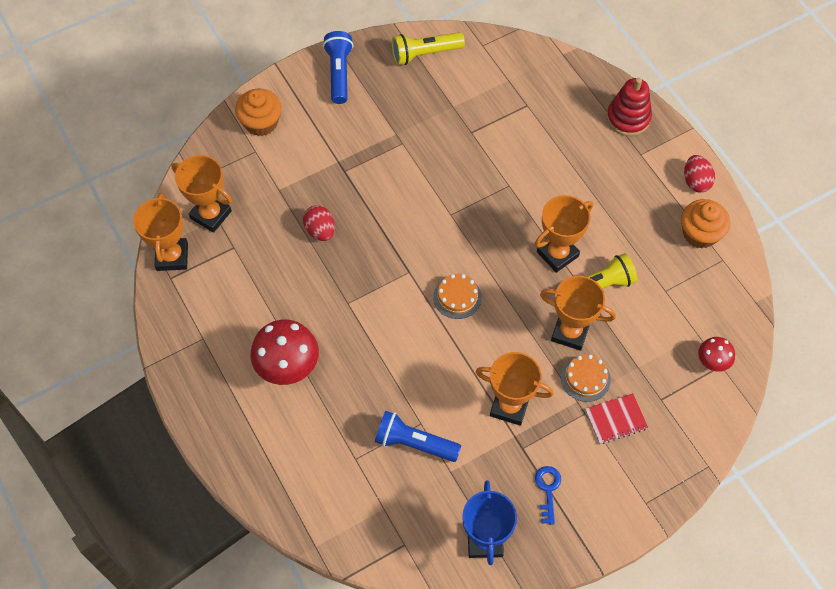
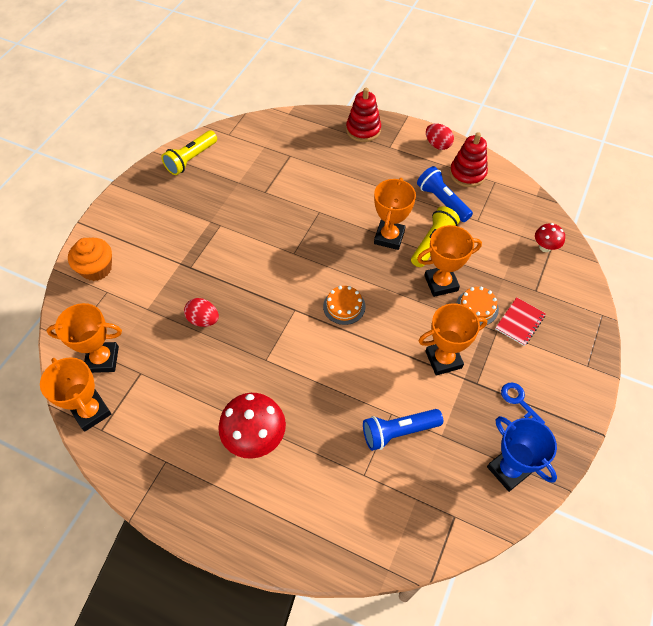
camera: 35 degrees left, 5 degrees down
(339, 73) = (135, 203): blue flashlight -> blue flashlight (442, 201)
(700, 233) = (467, 174): orange cupcake -> red stacking toy

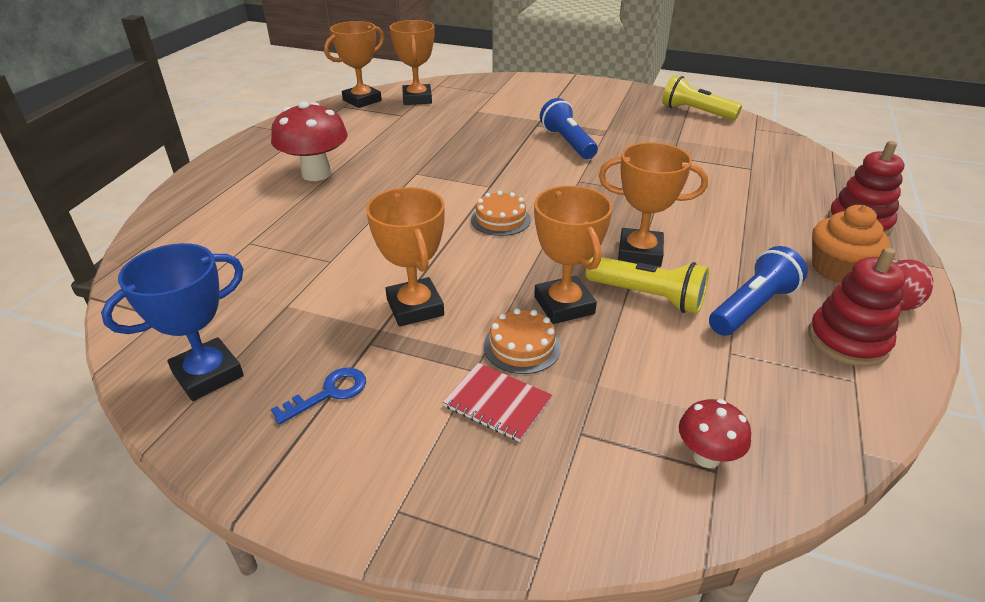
camera: 85 degrees right, 20 degrees down
(96, 269) = (521, 86): orange cupcake -> orange cupcake (838, 269)
(203, 320) = (467, 137): red egg -> none
(398, 432) = (301, 267): blue flashlight -> blue flashlight (567, 142)

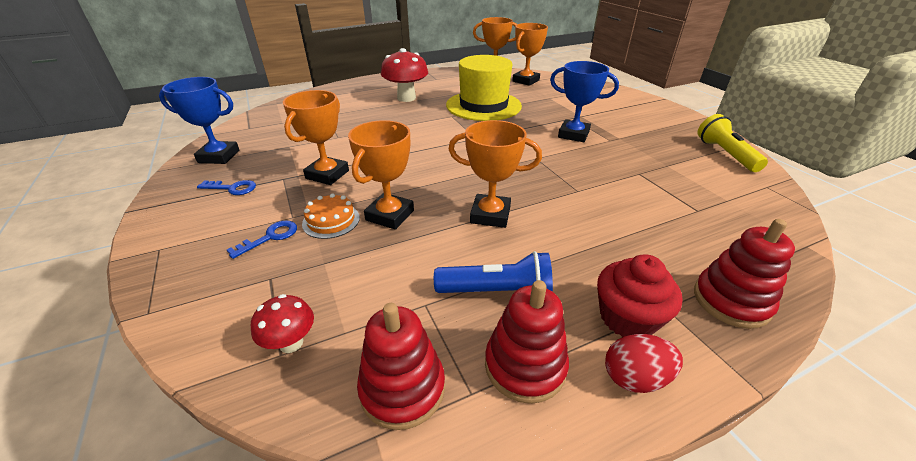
camera: 45 degrees right, 0 degrees up
(428, 146) = (483, 105): none -> yellow hat
(497, 403) = (270, 237): red notebook -> blue key
(500, 219) = (447, 156): orange cake -> none
(567, 142) = (573, 134): blue flashlight -> blue trophy
(640, 253) = (490, 215): orange trophy -> orange trophy turned 45 degrees counterclockwise
(648, 296) = (443, 240): yellow flashlight -> none
(822, 413) = (402, 388): none -> red stacking toy
(838, 269) = (627, 318): orange cupcake -> red cupcake

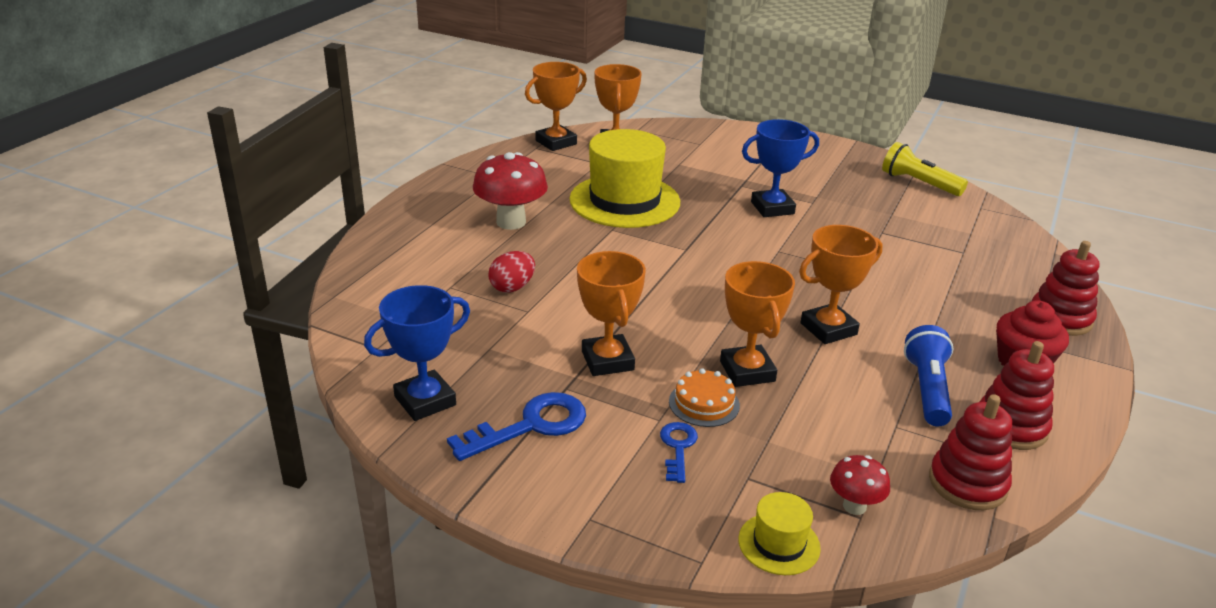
camera: 40 degrees left, 5 degrees down
(202, 334) = (779, 544): none -> yellow hat
(232, 188) = (531, 426): blue key -> blue key, size x1.71
(497, 292) = (927, 389): blue flashlight -> blue flashlight turned 45 degrees counterclockwise
(635, 377) = (1070, 397): red egg -> red egg (512, 287)

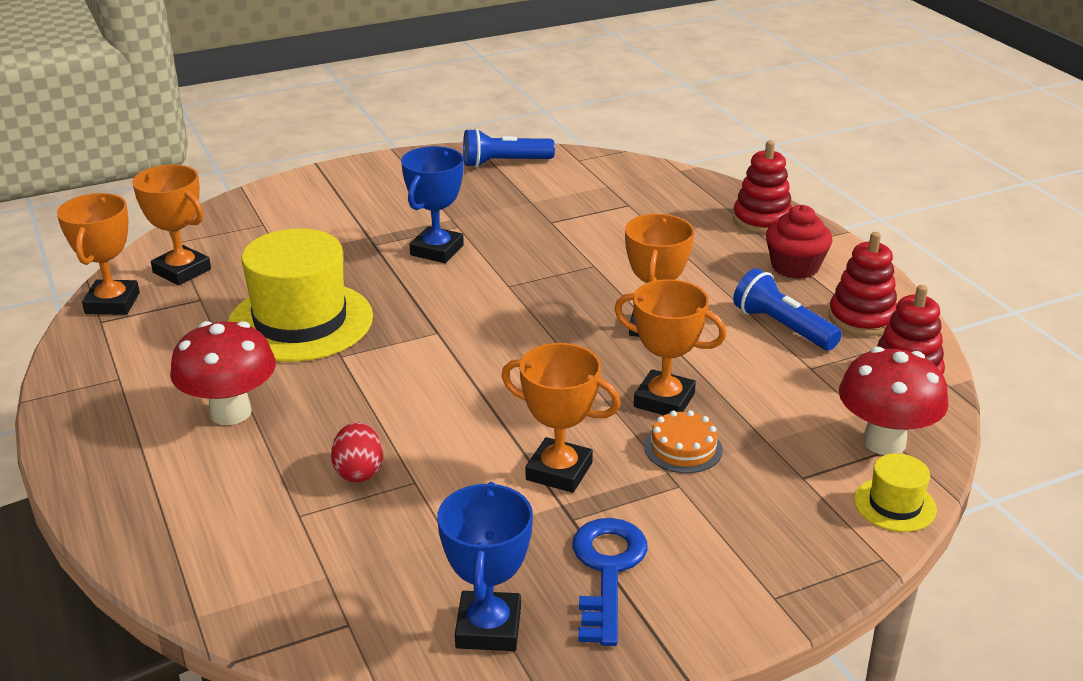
camera: 50 degrees left, 0 degrees up
(678, 447) = (728, 495): blue key -> none
(854, 506) = (884, 442): red mushroom -> red mushroom, size x1.84
(918, 183) = (504, 163): yellow flashlight -> blue flashlight

